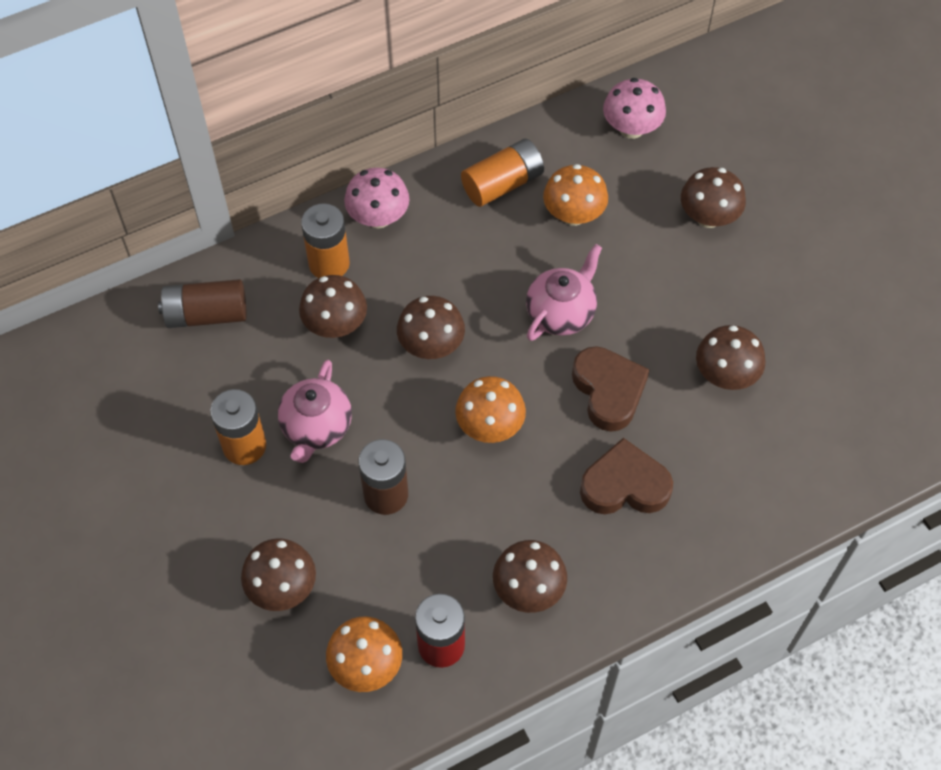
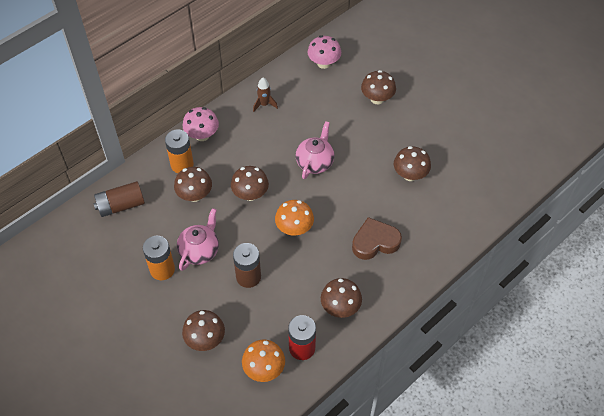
camera: 15 degrees left, 5 degrees down
(316, 427) = (200, 251): pink teapot -> pink teapot turned 150 degrees counterclockwise
(502, 184) = (264, 104): orange battery -> brown rocket
(573, 214) = (306, 112): orange mushroom -> none
(608, 391) = (352, 196): brown heart -> none

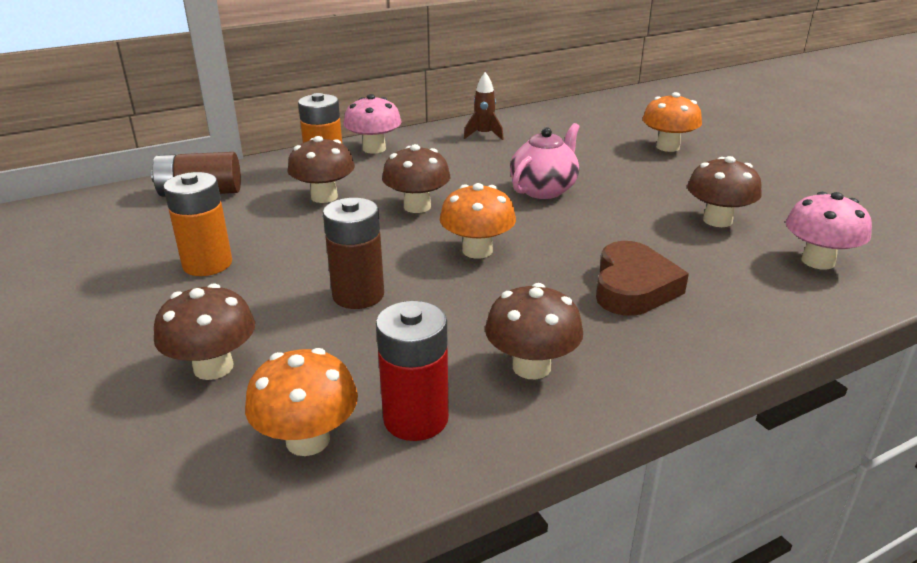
camera: 15 degrees right, 25 degrees down
(200, 251) = (290, 252): pink teapot -> none
(324, 63) = (589, 114): pink mushroom -> pink mushroom (818, 261)
(375, 242) = (633, 287): brown heart -> brown heart turned 105 degrees clockwise
(377, 99) = (667, 147): brown mushroom -> orange mushroom

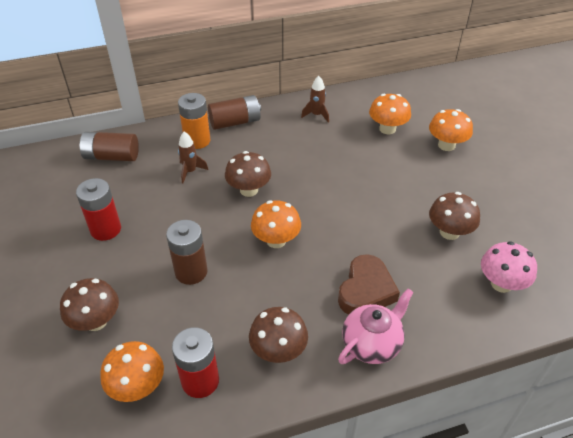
camera: 10 degrees right, 15 degrees up
(207, 264) = (105, 229): orange battery -> red battery
(324, 197) = (190, 171): brown mushroom -> brown rocket
(374, 149) = (235, 122): pink mushroom -> brown battery
(544, 190) = (340, 183): pink teapot -> pink teapot (372, 344)
(583, 139) = (387, 129): none -> orange mushroom

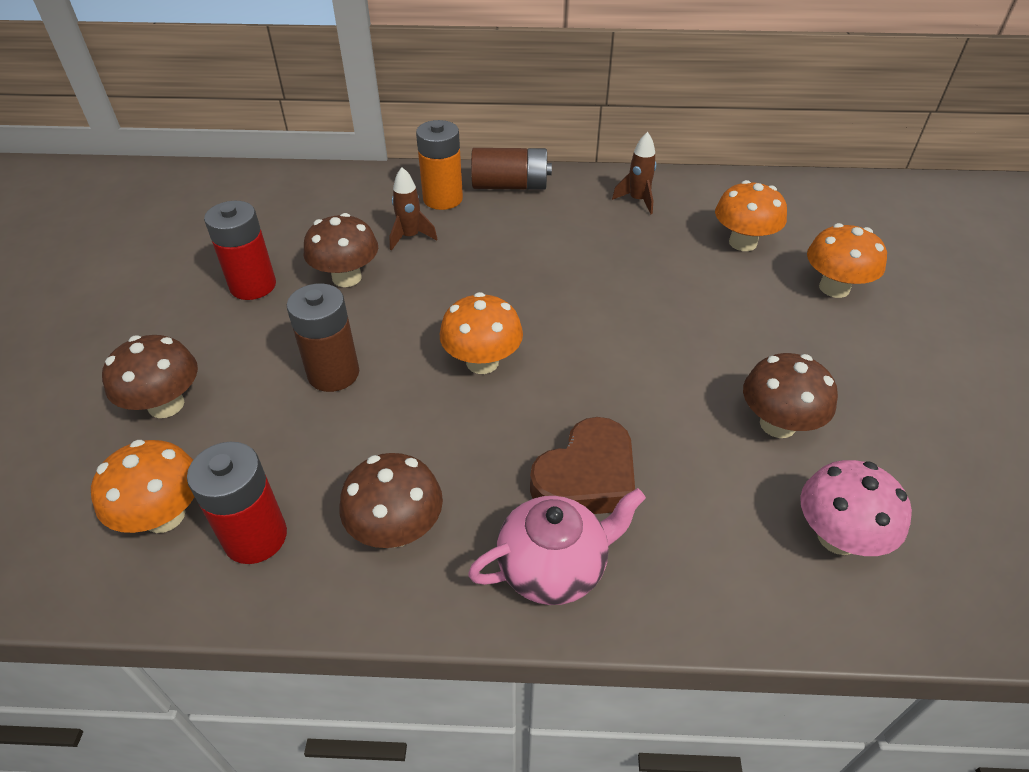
camera: 20 degrees right, 0 degrees up
(112, 156) = (316, 195): brown battery -> none
(249, 190) = (480, 281): brown mushroom -> brown mushroom (347, 277)

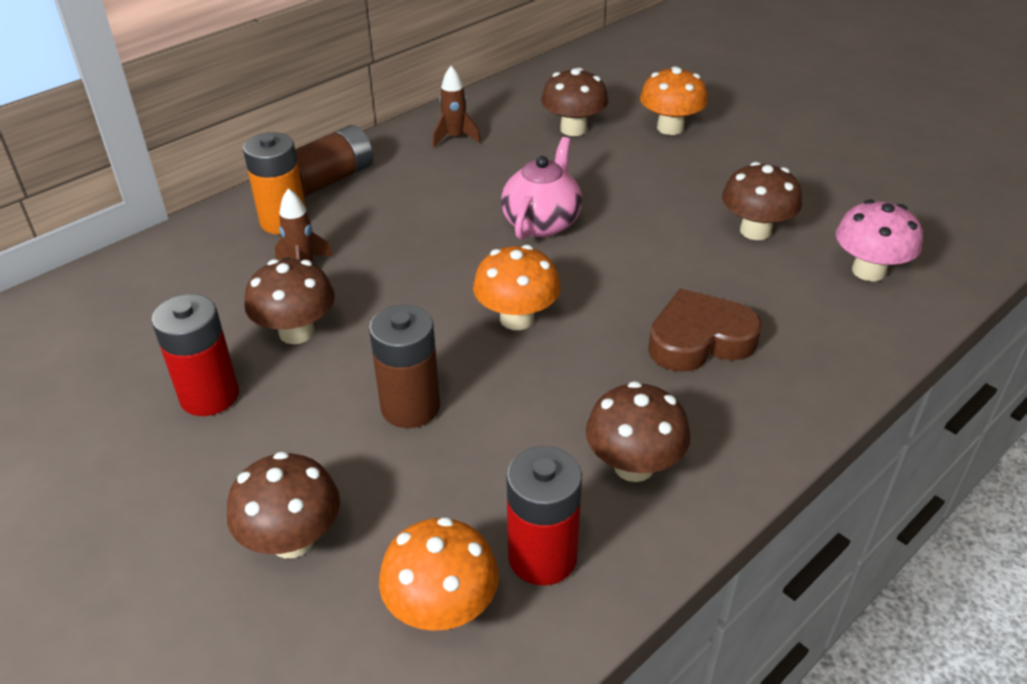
camera: 45 degrees left, 5 degrees down
(554, 567) = (760, 405): pink teapot -> pink teapot (542, 223)
(586, 477) = (699, 340): brown heart -> brown heart turned 105 degrees counterclockwise
(742, 243) = (573, 129): orange mushroom -> brown mushroom

